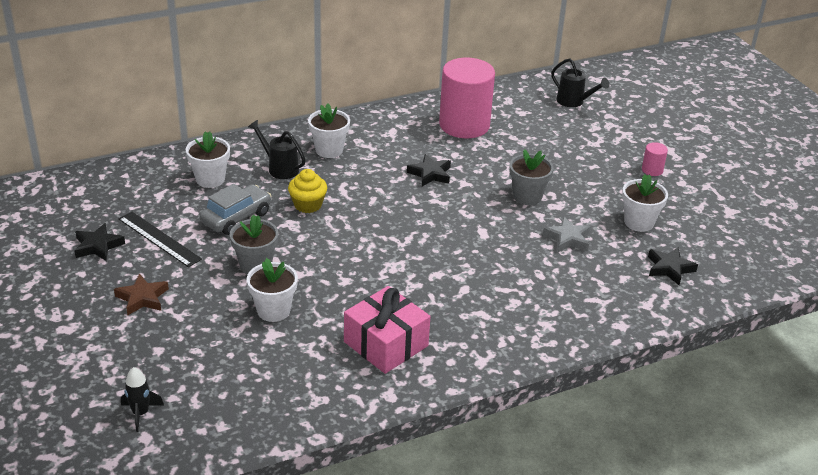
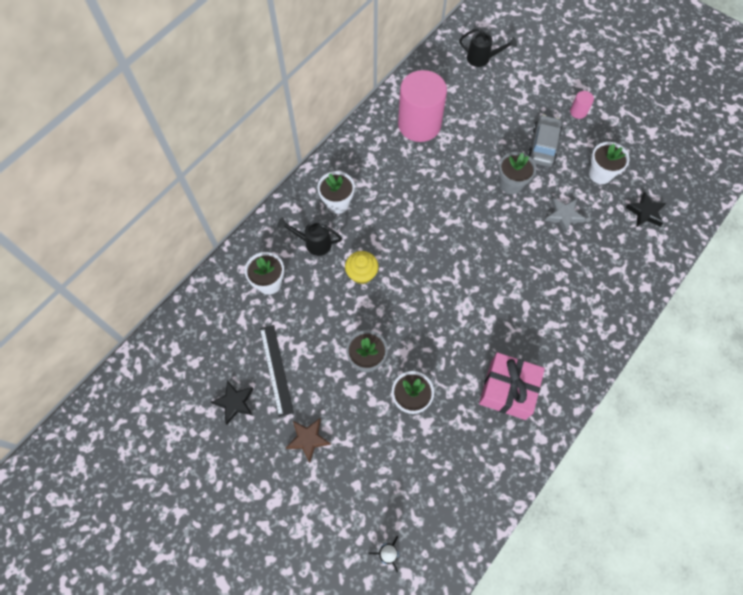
camera: 25 degrees left, 30 degrees up
(159, 239) = (276, 369): black ruler -> black ruler turned 60 degrees clockwise
(236, 217) = (318, 315): grey car -> grey car (543, 146)
(430, 174) = (428, 193): black star -> none

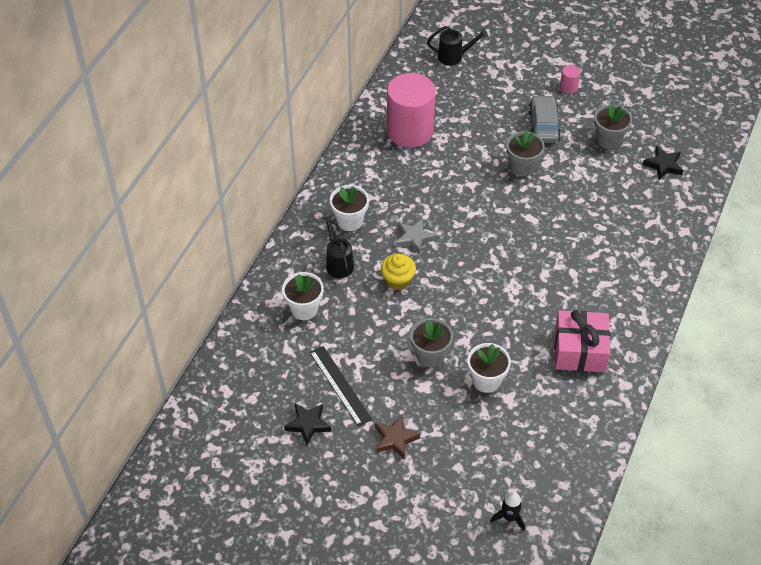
camera: 15 degrees left, 15 degrees down
(314, 243) = (338, 263): black watering can -> black watering can turned 75 degrees clockwise
(564, 216) = (584, 185): grey star -> grey star (414, 238)
(600, 174) = (608, 140): white flower pot -> grey flower pot

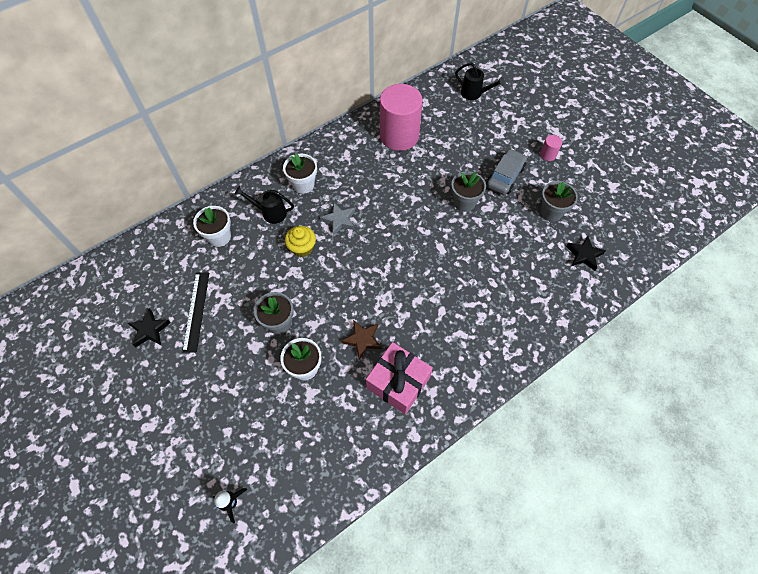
camera: 30 degrees right, 10 degrees up
(338, 263) = (270, 213): black watering can -> black watering can turned 90 degrees counterclockwise
(395, 439) = (200, 379): brown star -> brown star (362, 340)

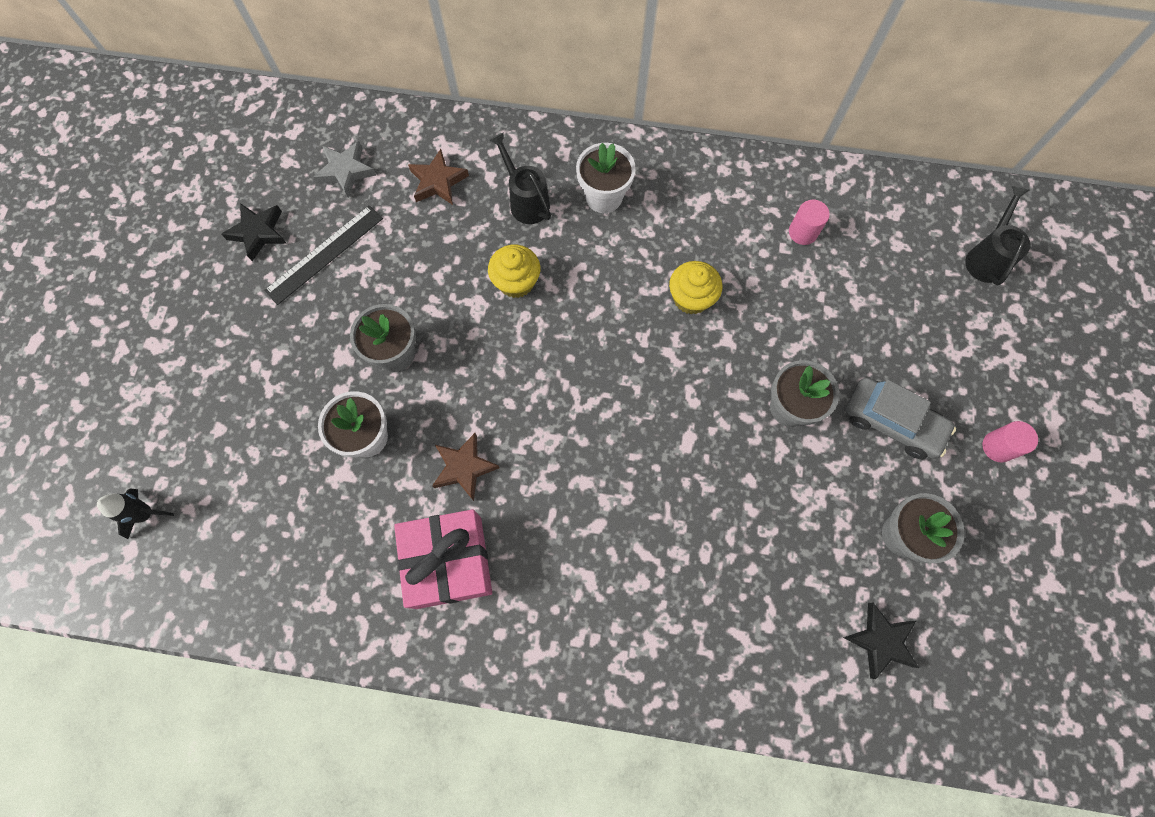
camera: 45 degrees right, 10 degrees up
(219, 237) = (438, 181): white flower pot -> brown star
(339, 220) = (597, 285): grey star -> grey star (346, 171)
(383, 194) = (691, 298): none -> yellow cupcake
(399, 136) = (803, 232): pink cylinder -> pink cylinder, size x0.40
(474, 94) = (986, 258): black watering can -> black watering can turned 150 degrees counterclockwise
(505, 177) = (892, 422): grey car -> grey car turned 45 degrees clockwise

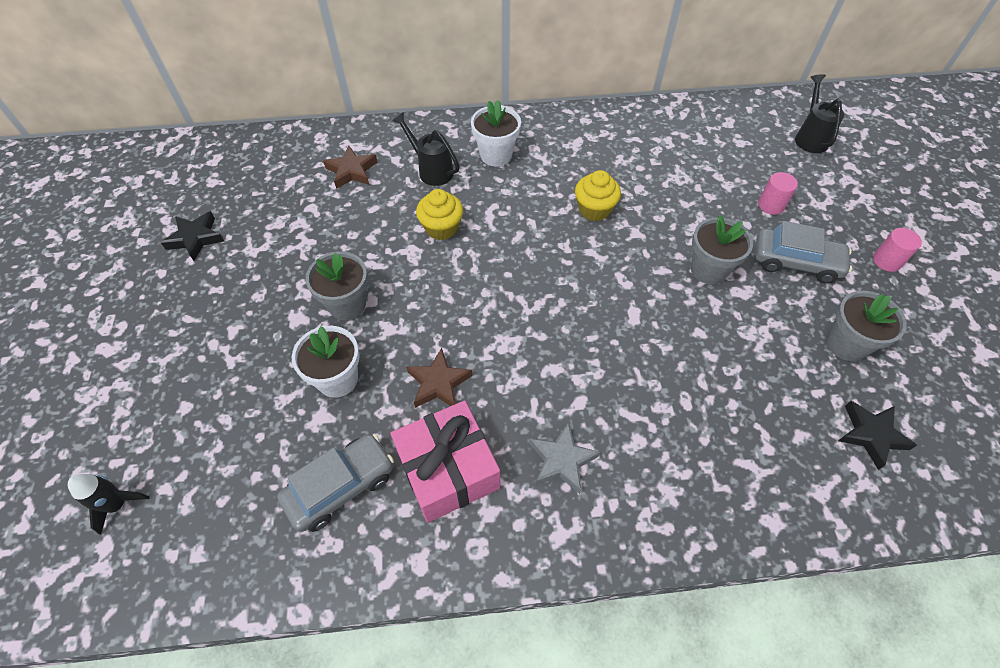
camera: 15 degrees left, 15 degrees down
(324, 254) = (262, 242): black ruler -> none
(346, 171) = (267, 179): grey star -> grey star (562, 460)
(346, 551) = (340, 486): none -> grey car
(803, 232) = (664, 148): pink cylinder -> pink cylinder (771, 205)

